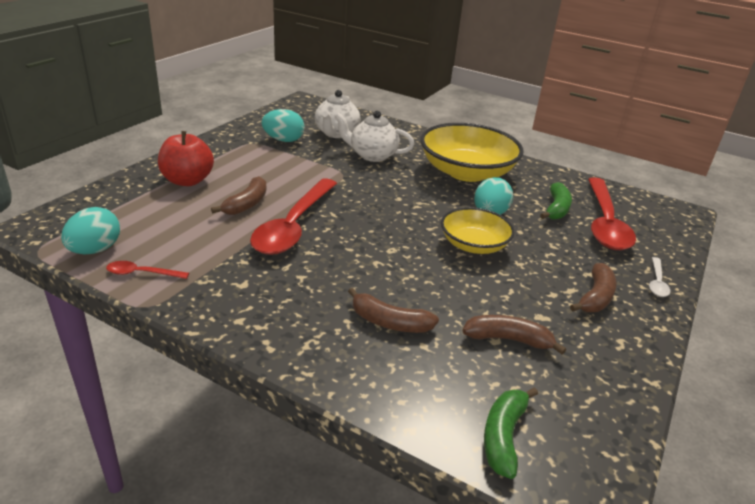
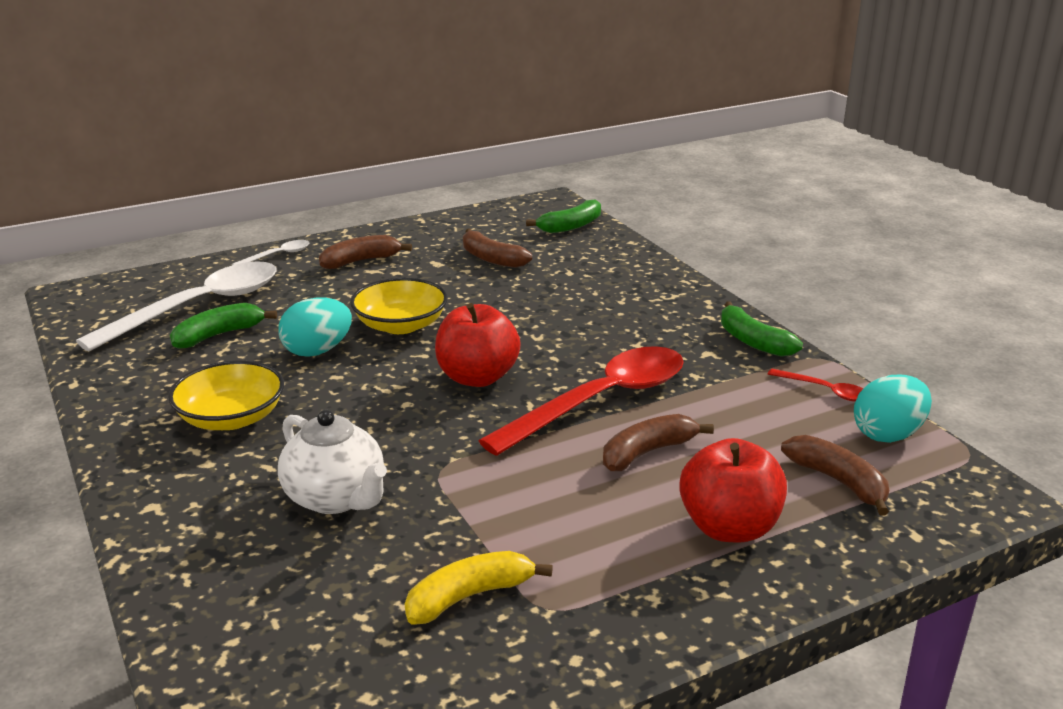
camera: 145 degrees left, 5 degrees down
(210, 307) = (752, 341): none -> green banana
(283, 140) = (469, 596): turquoise egg -> yellow banana
(336, 133) = (330, 586): white teapot -> none
(380, 222) = (477, 377): none -> red apple
(389, 322) = (582, 291): brown banana -> brown banana (839, 482)
(466, 172) = (231, 418): yellow bowl -> yellow bowl, size x0.59
(605, 223) = (199, 307): red spoon -> white spoon

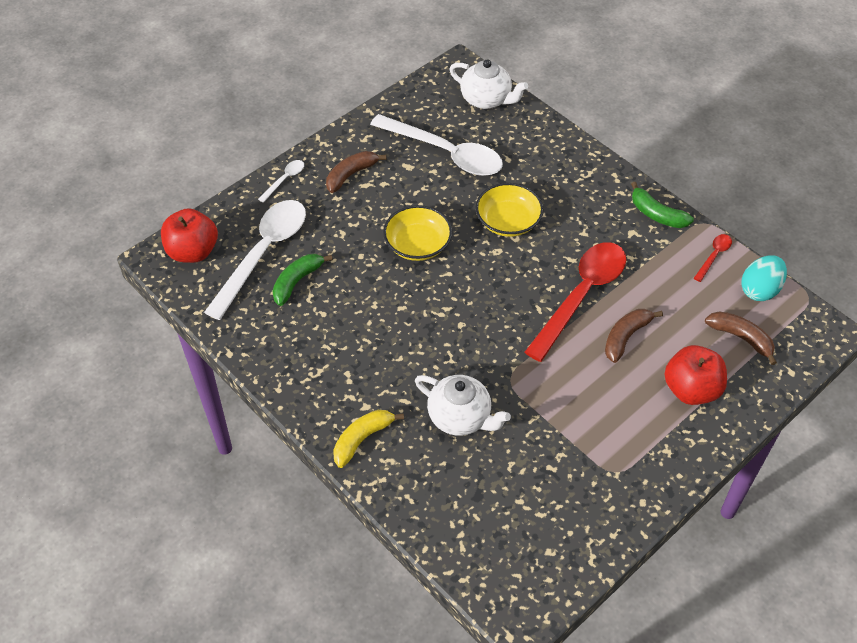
camera: 15 degrees left, 25 degrees up
(231, 418) = (356, 363): yellow bowl -> yellow bowl (508, 221)
(317, 351) = (375, 284): turquoise egg -> none
(469, 596) = (571, 473): yellow banana -> yellow banana (362, 439)
(477, 377) = (494, 289): red apple -> red apple (193, 251)
(491, 258) = (445, 153): brown banana -> white spoon
(571, 226) = (486, 99): green banana -> white teapot
(825, 390) = (714, 256): red spoon -> red spoon turned 75 degrees counterclockwise

